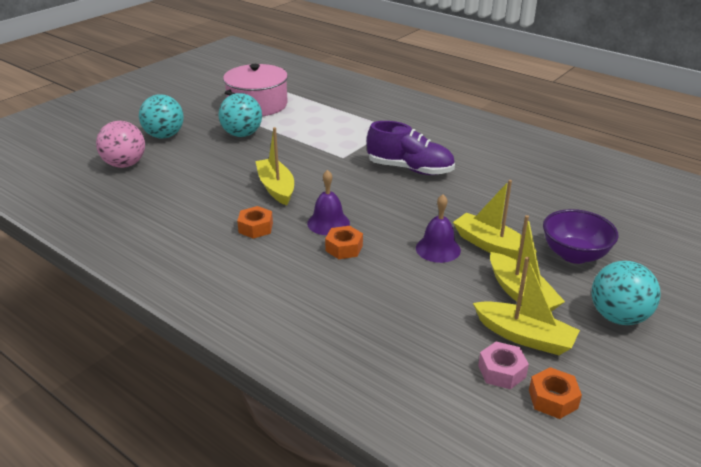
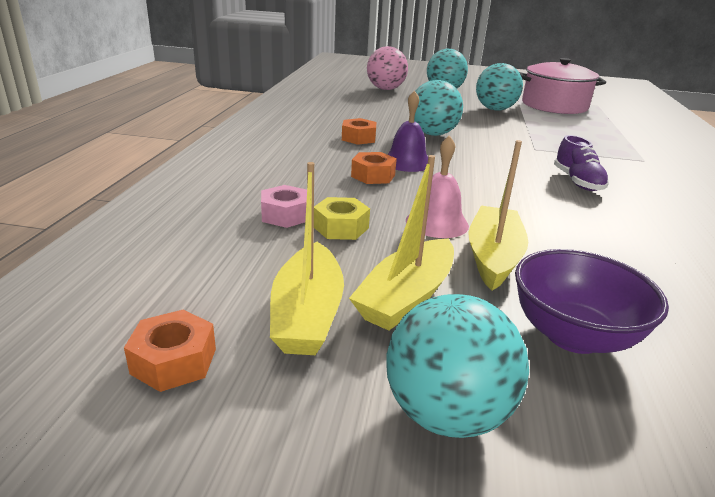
camera: 60 degrees right, 5 degrees down
(276, 188) = (432, 134): yellow boat -> turquoise ball
(410, 169) = (577, 182): purple shoe -> purple shoe, size x0.63
(423, 291) = (341, 227): none -> yellow nut
(438, 249) = (437, 223): purple bell -> pink bell
(501, 371) = (216, 305): pink nut -> pink nut (285, 215)

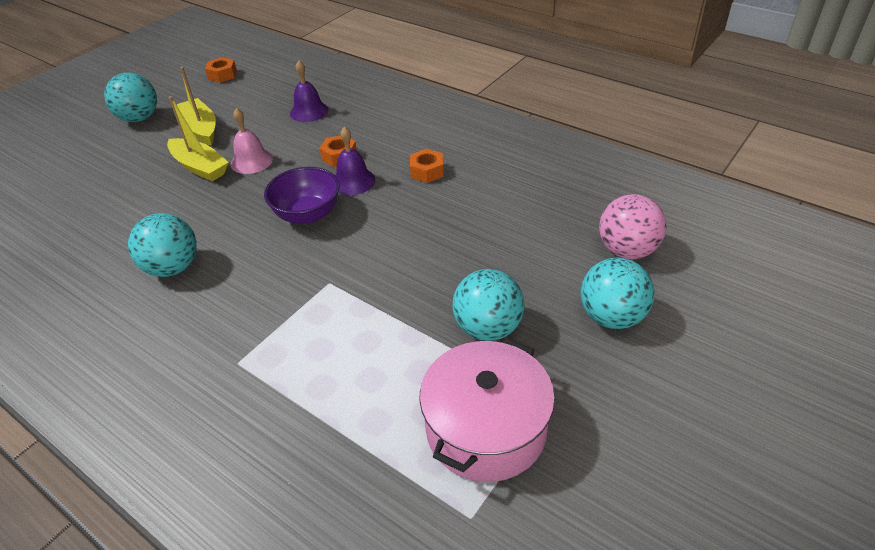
camera: 120 degrees right, 15 degrees up
(285, 215) = (309, 111): pink nut -> purple bell
(307, 314) = (218, 103): yellow boat -> none
(341, 227) = (278, 126): yellow nut -> none
(432, 134) = (414, 223): turquoise ball -> turquoise ball (173, 268)
(573, 335) = (129, 163): purple bowl -> purple bowl (307, 214)
(577, 182) = (242, 265): purple shoe -> none

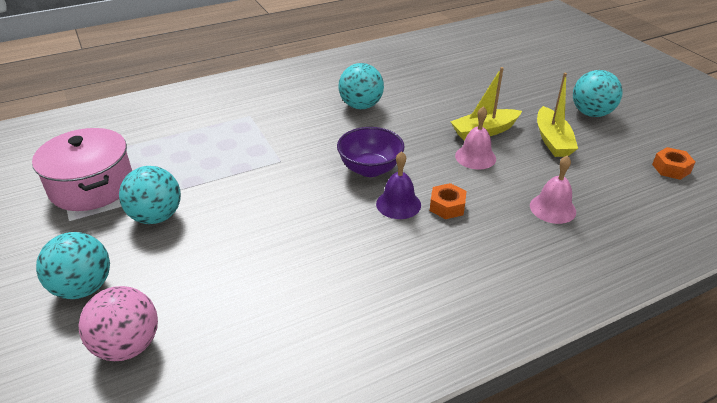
camera: 115 degrees right, 5 degrees down
(201, 129) = (552, 140): yellow boat -> yellow boat turned 90 degrees clockwise
(309, 111) = (552, 208): purple bell -> pink bell
(427, 171) = (376, 255): orange nut -> none

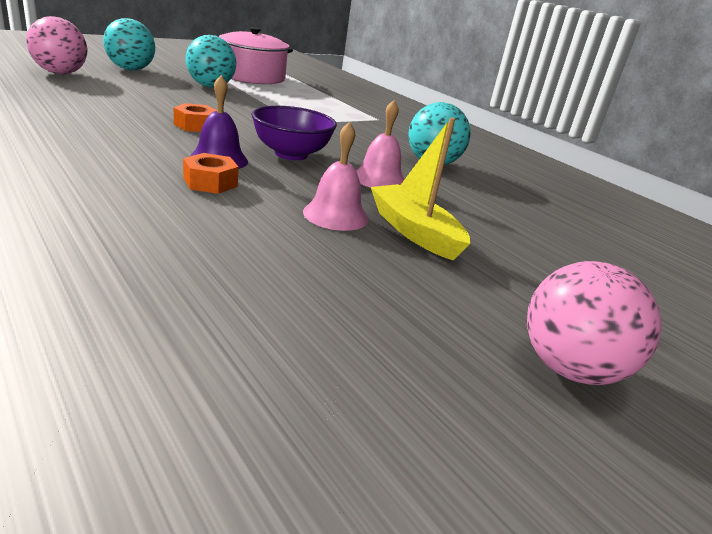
camera: 75 degrees right, 10 degrees down
(552, 140) = (418, 293): yellow boat -> none
(552, 208) = (194, 255): pink bell -> pink bell (379, 179)
(591, 113) = (569, 369): turquoise ball -> pink ball
(671, 168) = (358, 471): orange nut -> orange nut (196, 126)

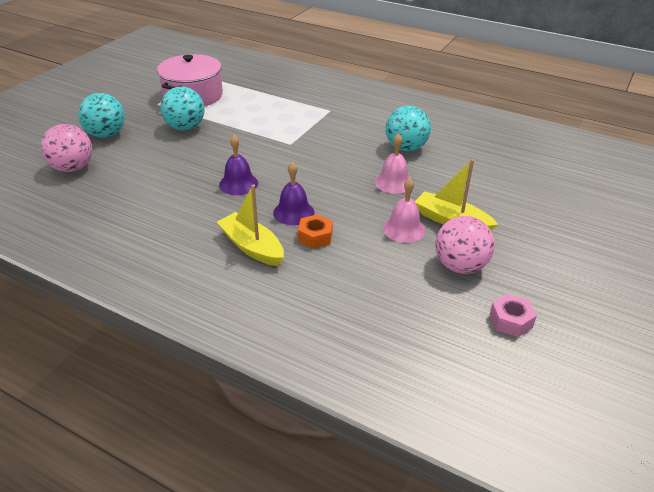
camera: 20 degrees left, 10 degrees up
(121, 164) = (252, 247): none -> yellow boat
(196, 126) = (238, 184): orange nut -> purple bell
(291, 154) = (324, 184): purple bowl -> none
(372, 369) = (510, 320): none -> pink nut
(569, 369) = (581, 279): pink ball -> pink ball (460, 266)

